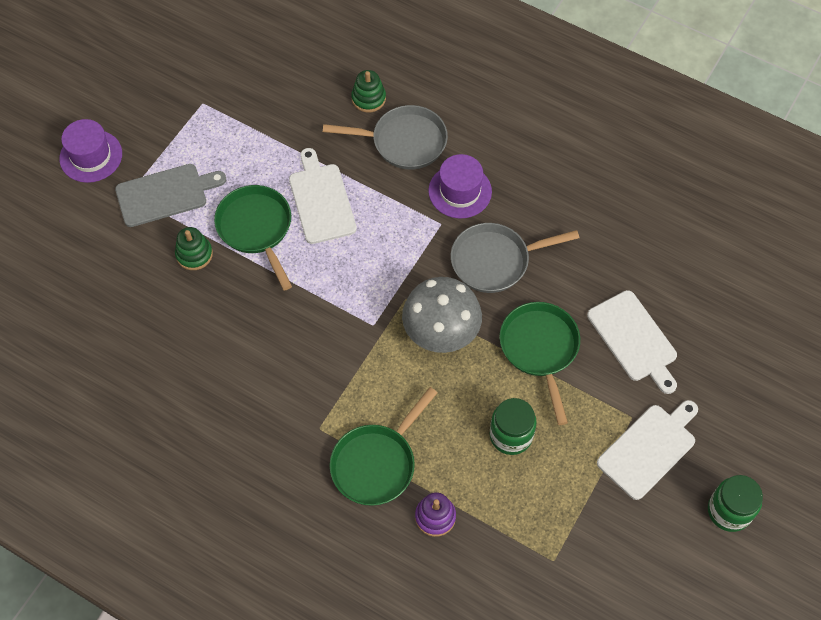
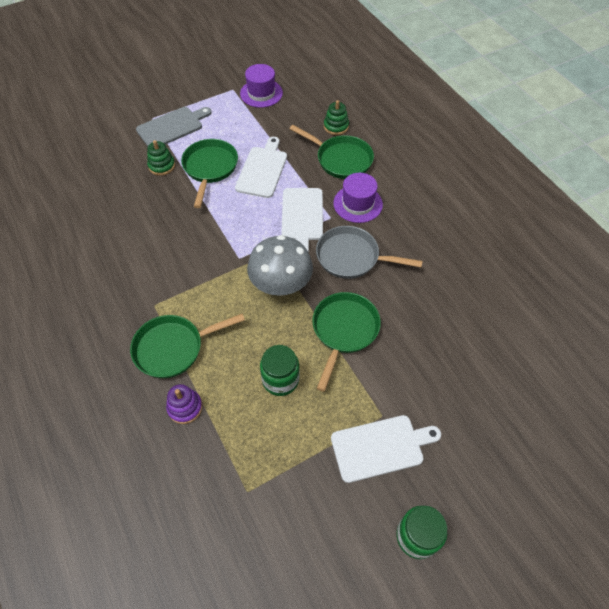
camera: 30 degrees right, 5 degrees down
(91, 156) = (147, 90): purple hat -> purple hat (261, 93)
(165, 194) = (172, 127): grey cutting board -> grey cutting board turned 45 degrees counterclockwise
(404, 142) = (341, 159): grey pan -> green pan
(634, 339) = (421, 359): white cutting board -> white cutting board (302, 217)

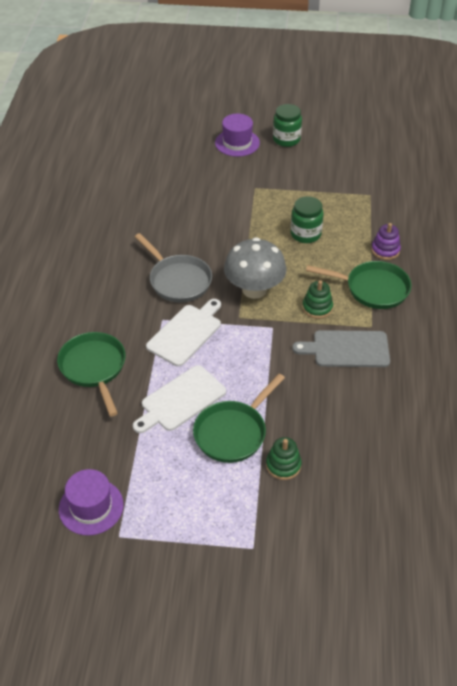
camera: 145 degrees left, 10 degrees down
(172, 127) = (236, 517): grey cutting board -> grey cutting board (347, 349)
(336, 126) = (57, 408): green stacking toy -> green stacking toy (317, 308)
(344, 330) = (234, 238): green pan -> none
(358, 204) = (126, 318): purple hat -> purple hat (237, 143)
(381, 447) = (270, 176): white cutting board -> none

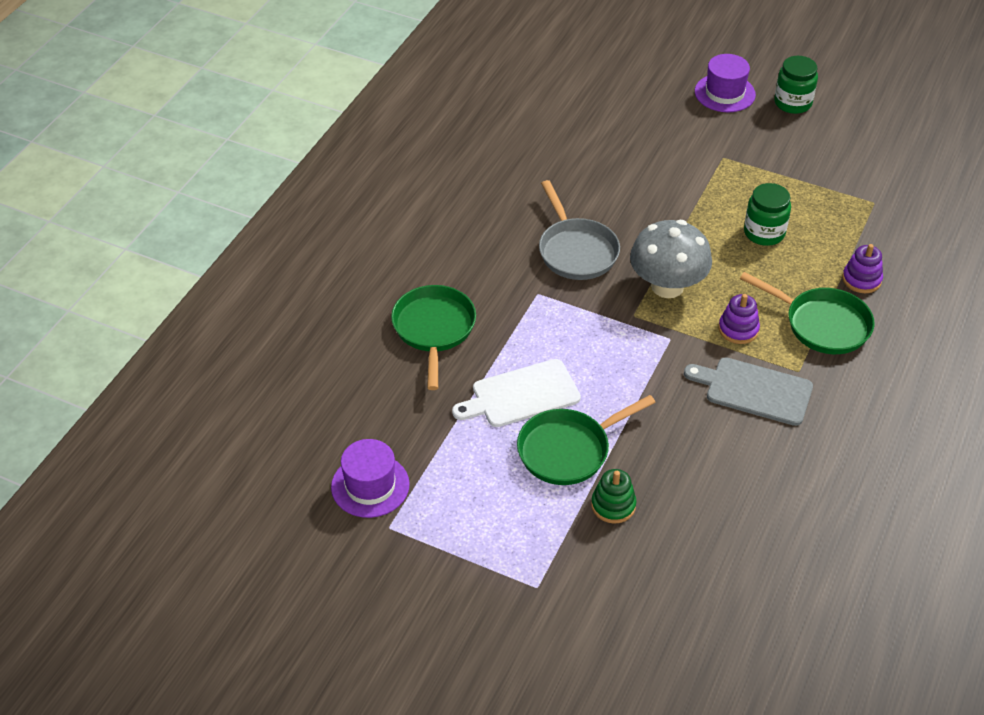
camera: 20 degrees right, 0 degrees up
(186, 333) = (560, 317): white cutting board -> none
(317, 308) = (738, 329): green stacking toy -> purple stacking toy

